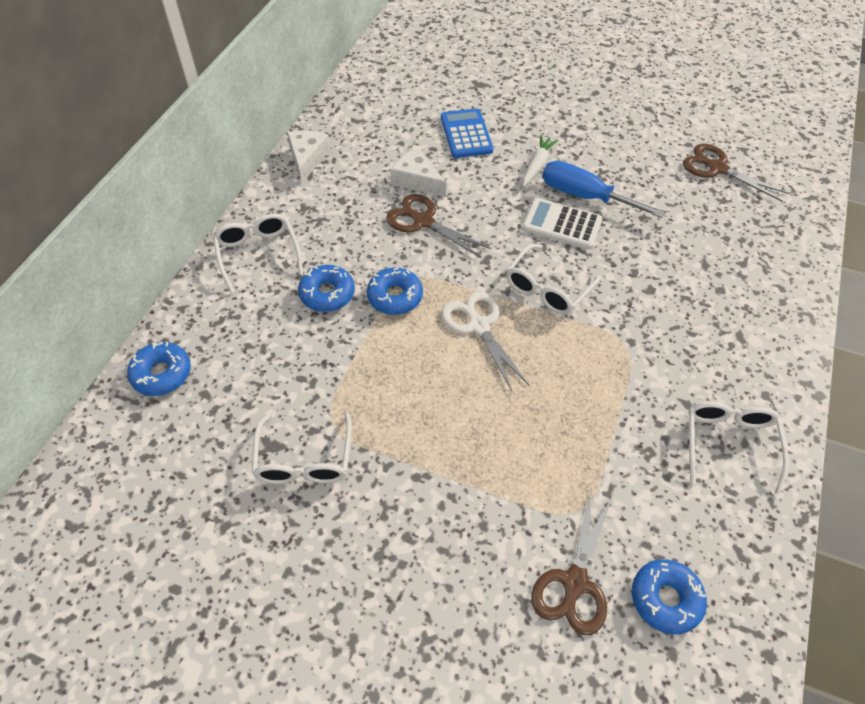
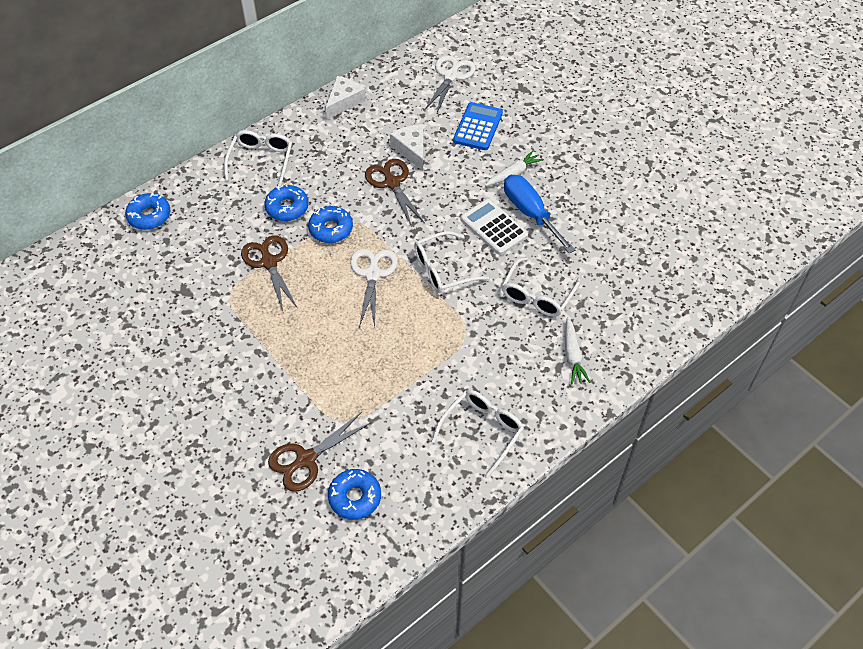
camera: 30 degrees right, 0 degrees up
(304, 460) = (197, 308): white glasses -> white glasses (537, 295)
(400, 96) = (451, 76): none -> white scissors
(717, 168) = (662, 234): brown scissors -> brown scissors (269, 262)
(743, 319) = (572, 355): none -> white carrot

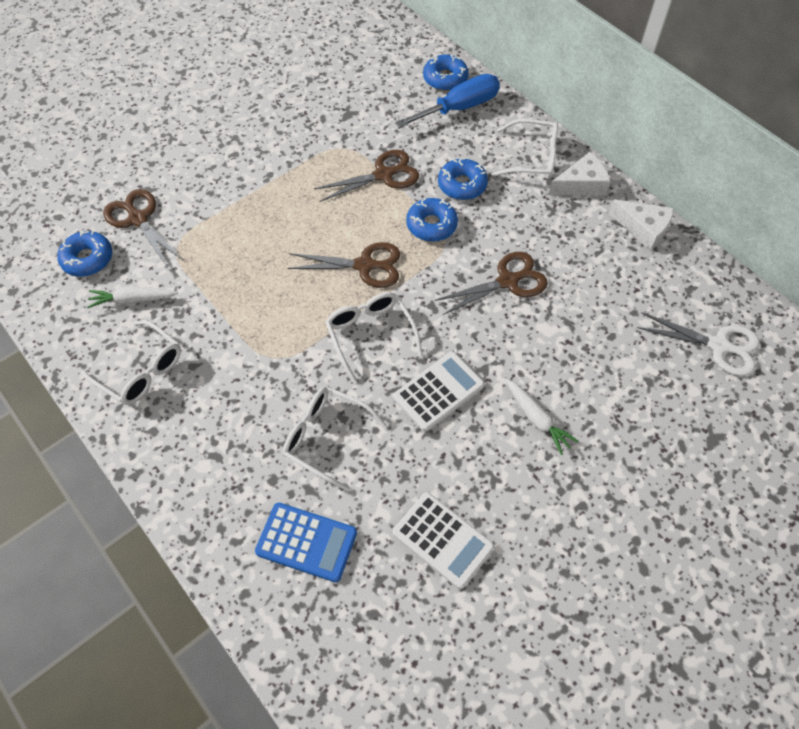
camera: 90 degrees right, 5 degrees up
(372, 274) = (364, 265): white scissors -> brown scissors
(411, 149) = (568, 301): white cheese -> white cheese (581, 184)
(478, 127) = (622, 377): blue calculator -> blue calculator (306, 542)
(530, 213) = (465, 437): blue screwdriver -> blue screwdriver (459, 108)
(572, 355) = (230, 473): white carrot -> white carrot (133, 300)
(609, 227) = (443, 540): none -> white calculator

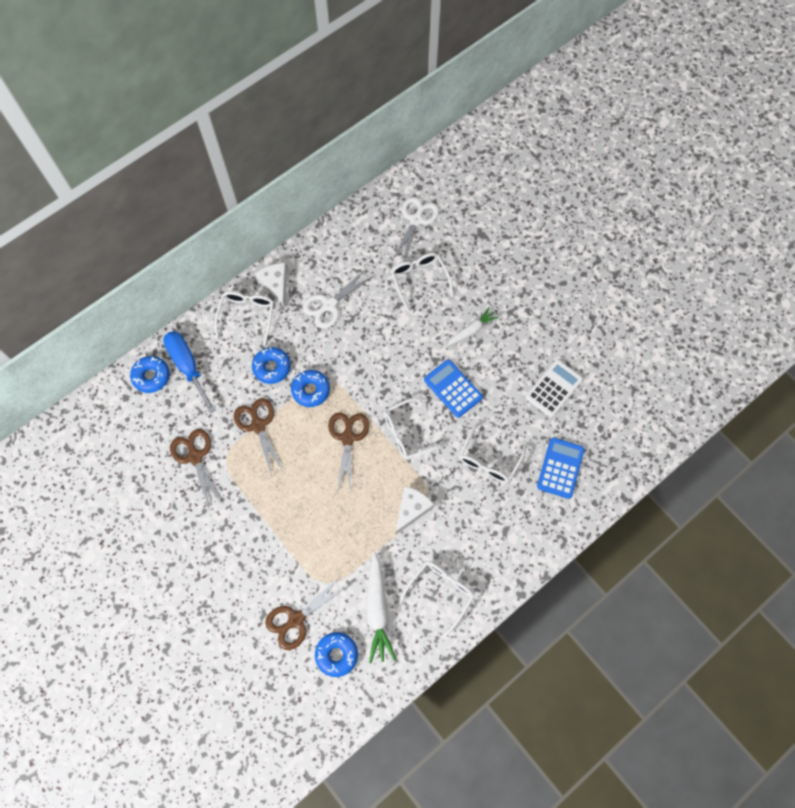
camera: 90 degrees left, 10 degrees up
(133, 300) = (377, 610): white carrot -> white carrot, size x1.57
(438, 391) = (453, 388): white calculator -> blue calculator
(507, 281) = (363, 341): brown scissors -> brown scissors (195, 457)
(558, 242) = (329, 305): none -> white scissors
(614, 349) = (419, 280): none -> white glasses
(643, 229) = (319, 249): white cheese -> white cheese (411, 509)

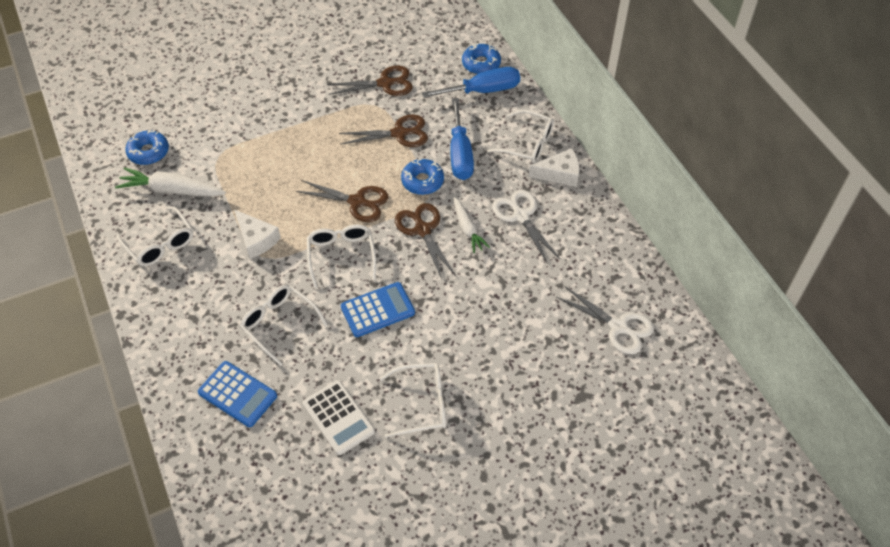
camera: 105 degrees right, 15 degrees down
(272, 367) = (460, 154): blue donut -> blue screwdriver
(296, 619) = (196, 129): brown scissors -> brown scissors (423, 230)
(419, 280) = (530, 310): white glasses -> white glasses (422, 404)
(471, 330) = (446, 348): white carrot -> white carrot (467, 229)

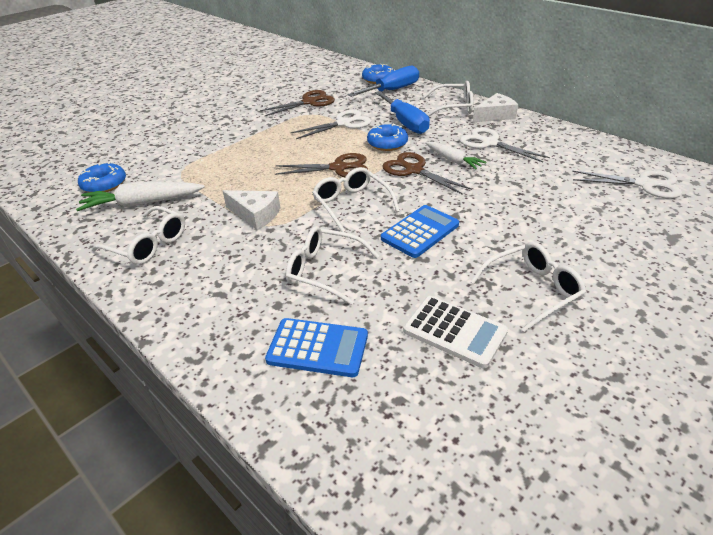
camera: 20 degrees left, 15 degrees down
(399, 133) = (343, 123): brown scissors -> white scissors

